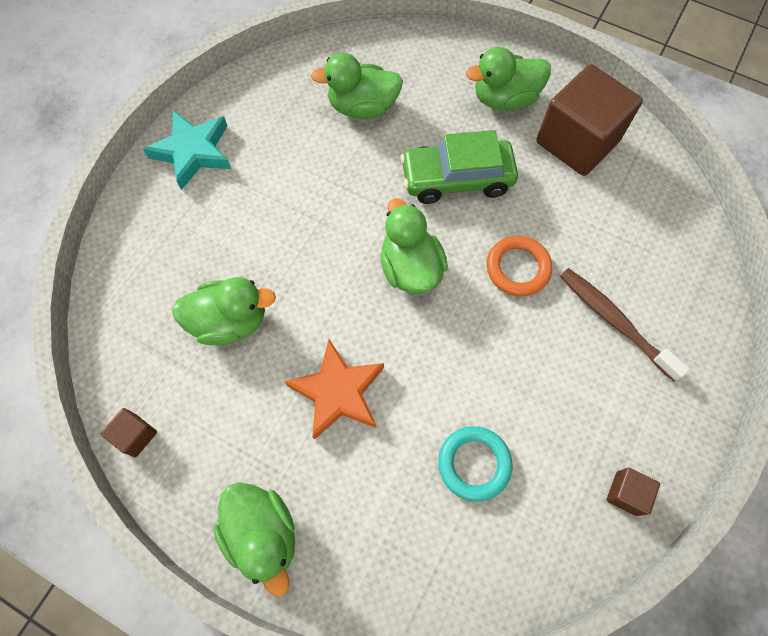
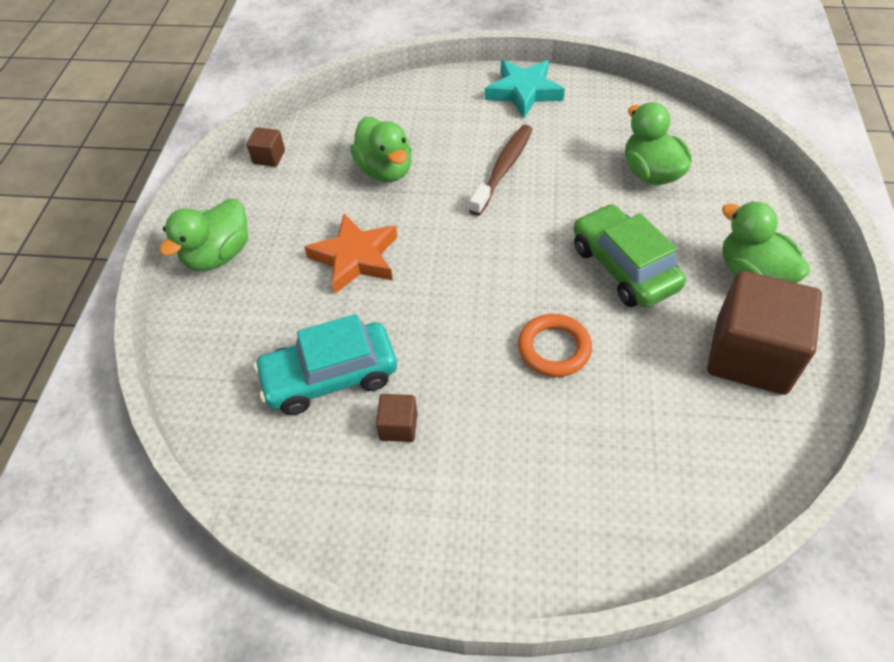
camera: 70 degrees right, 15 degrees down
(410, 268) = (502, 265): green duck -> none
(474, 464) = (330, 377): turquoise ring -> turquoise car
(614, 321) = (543, 456): brown toothbrush -> brown toothbrush (503, 169)
(626, 493) = (350, 520): brown cube -> brown cube (398, 426)

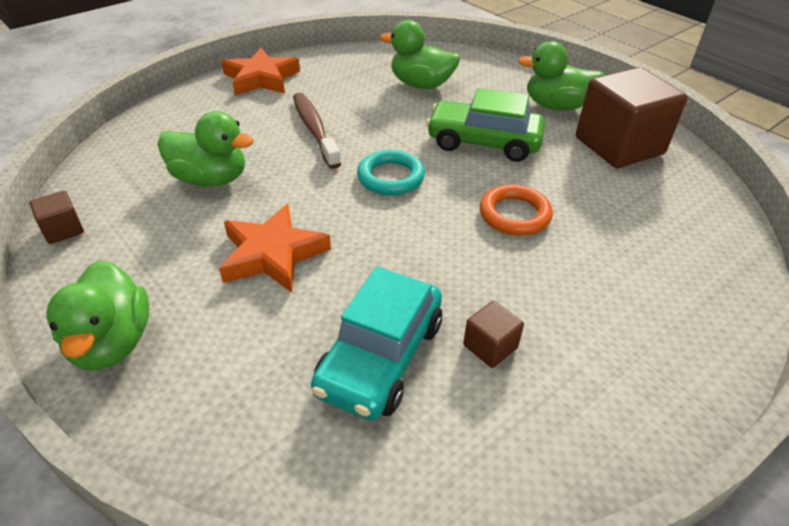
camera: 50 degrees left, 10 degrees down
(505, 250) = (390, 177): none -> turquoise ring
(524, 92) = (261, 78): turquoise star -> orange star

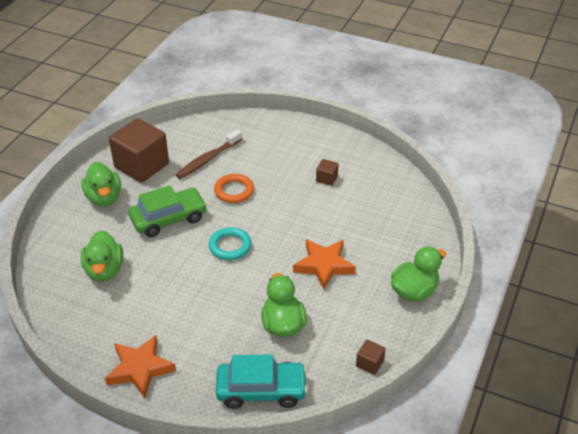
camera: 115 degrees left, 0 degrees up
(314, 130) = (198, 301): brown toothbrush -> brown toothbrush (208, 159)
(380, 357) = (355, 206): turquoise car -> turquoise car (261, 390)
(483, 142) = (169, 219): green car -> green car turned 105 degrees counterclockwise

